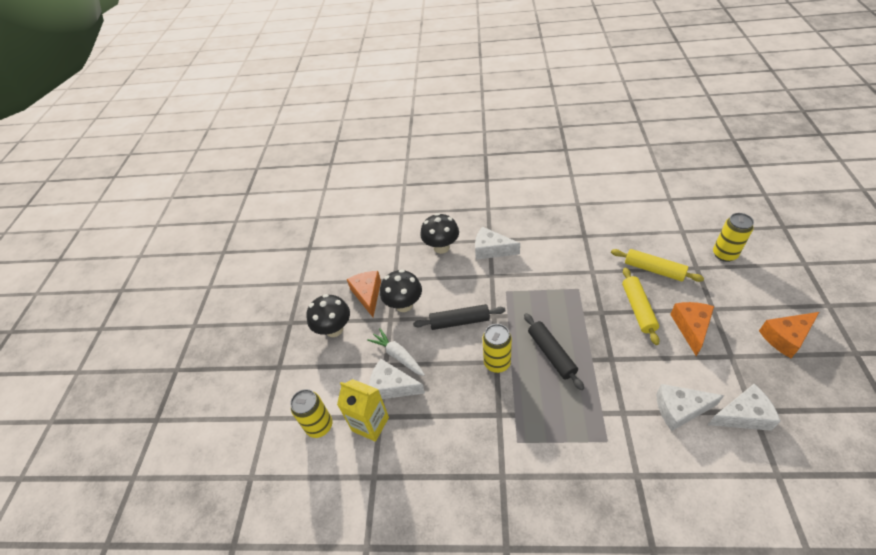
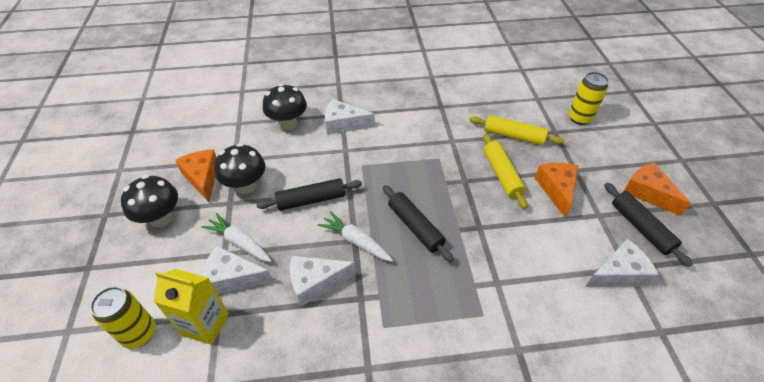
camera: 15 degrees left, 0 degrees up
(497, 363) = (355, 241): yellow can -> white carrot
(680, 409) = (555, 273): white cheese -> white cheese (315, 282)
(772, 372) = (641, 227): none -> black rolling pin
(785, 337) = (647, 193): orange cheese -> orange cheese turned 90 degrees clockwise

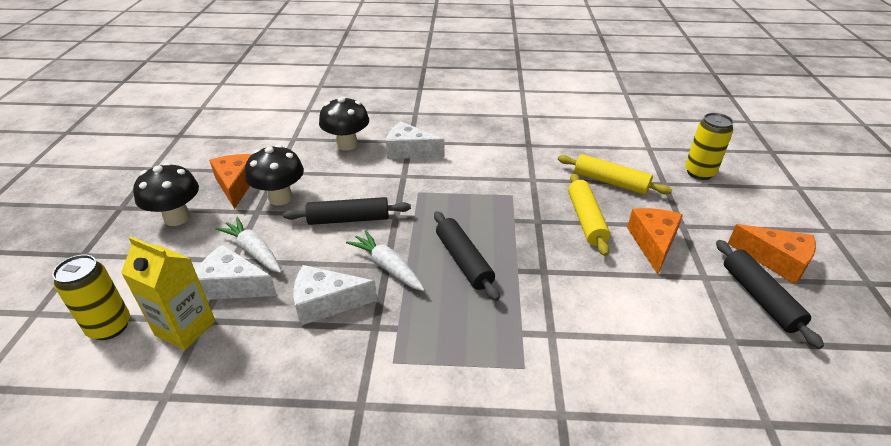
camera: 10 degrees right, 10 degrees down
(618, 273) = (718, 346): white cheese -> none
(647, 193) = (776, 260): orange cheese -> orange cheese turned 150 degrees clockwise

